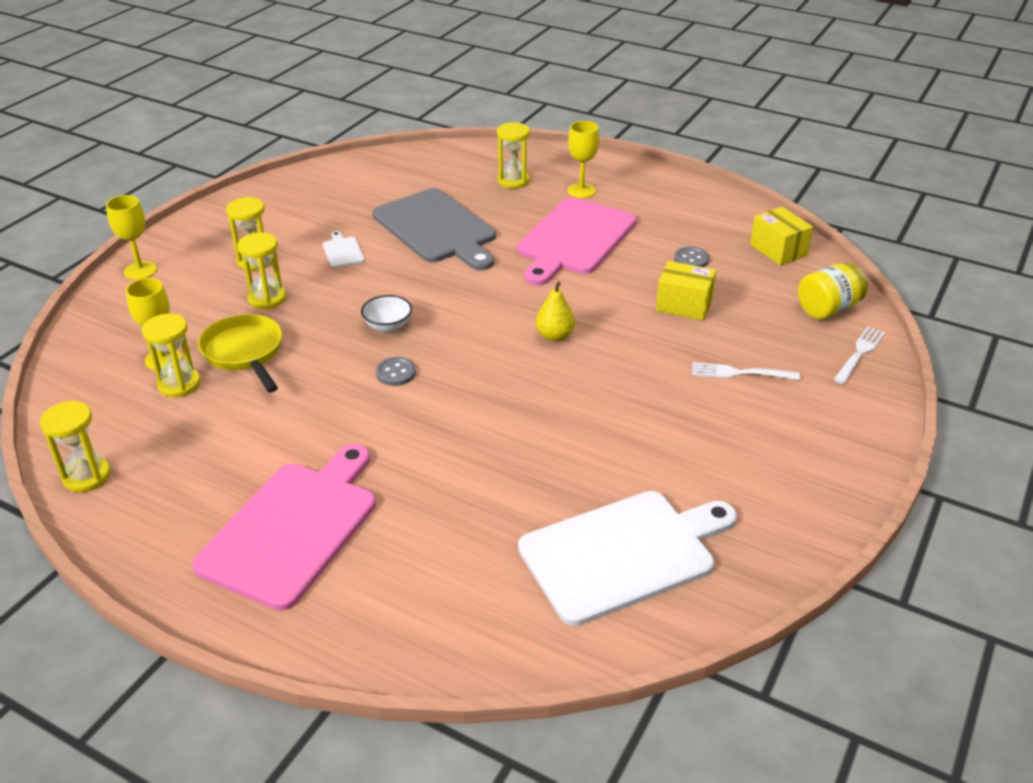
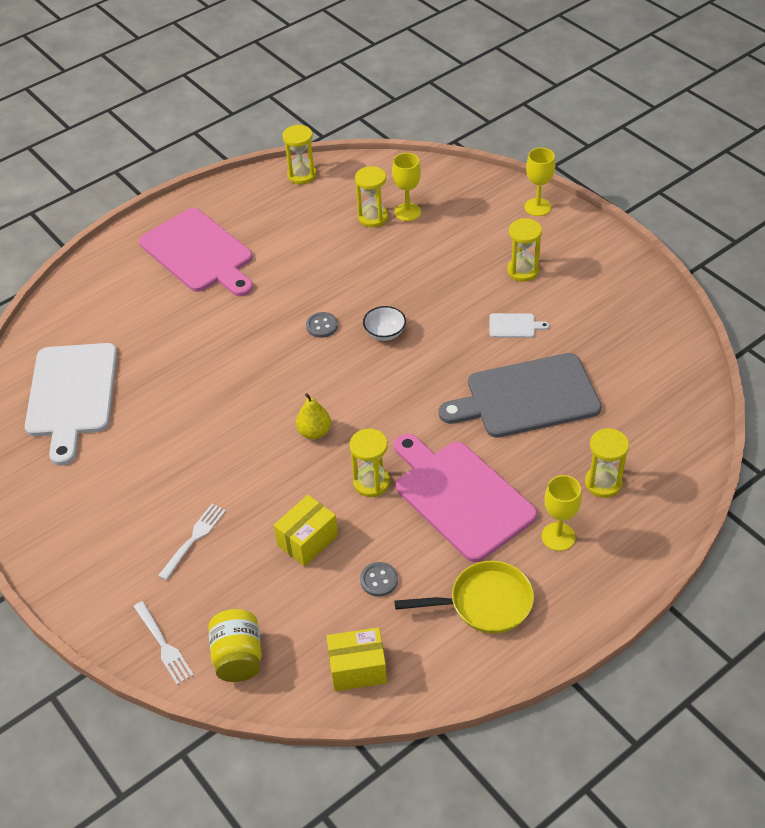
camera: 115 degrees right, 10 degrees up
(244, 353) = (393, 251): yellow pan -> yellow pan (485, 603)
(267, 298) = (460, 271): yellow hourglass -> yellow hourglass (371, 482)

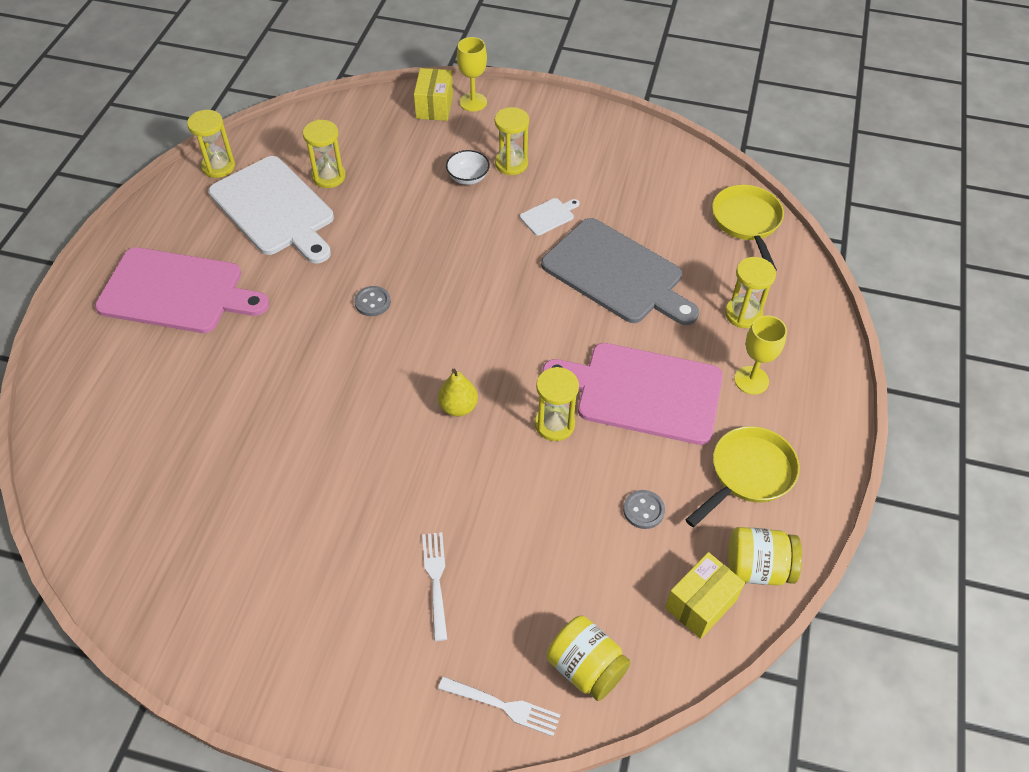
camera: 40 degrees left, 5 degrees up
(72, 395) = (164, 510): white cutting board -> white cutting board (275, 209)
(307, 540) = (546, 513): yellow box -> yellow box (434, 106)
(385, 333) = (439, 279): white bowl -> white bowl (468, 178)
(407, 212) = (358, 157): yellow goblet -> none
(425, 672) = (757, 568): none -> yellow jar
(527, 397) = (616, 273): grey cutting board -> grey cutting board turned 90 degrees counterclockwise
(682, 412) = (747, 222): none -> yellow pan

